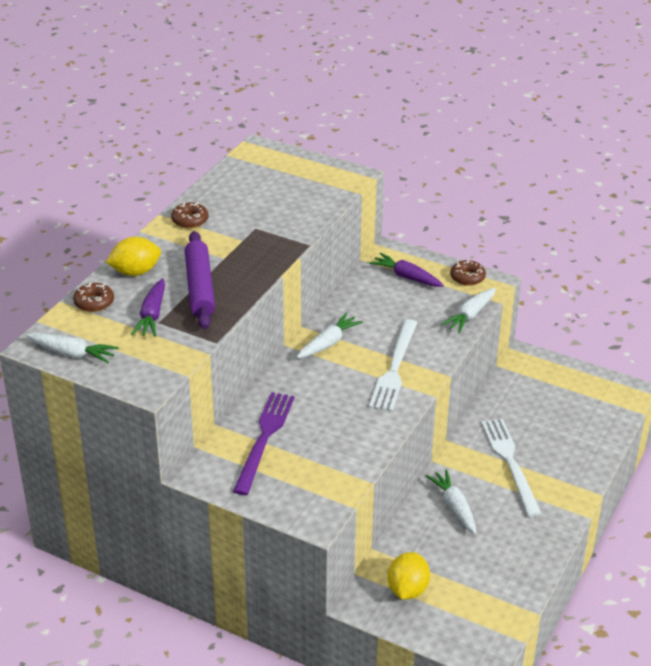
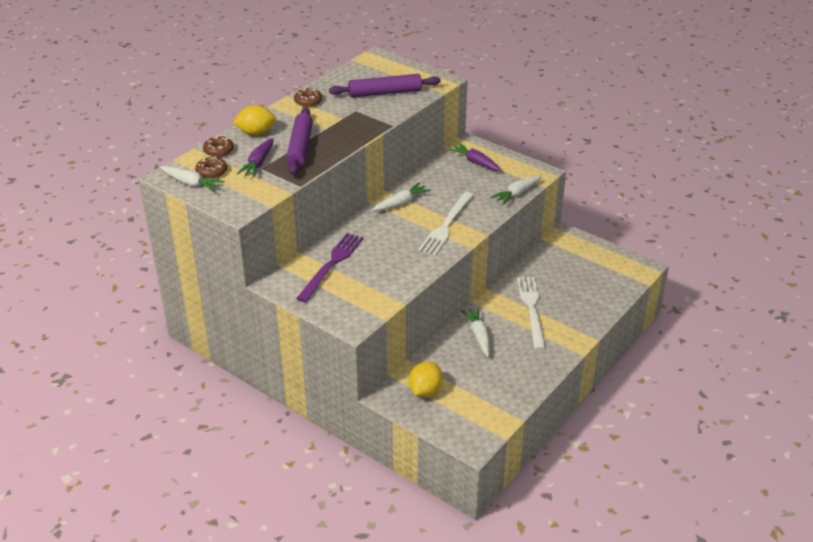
camera: 10 degrees right, 0 degrees up
(285, 199) = (385, 93): none -> purple rolling pin
(467, 277) = (523, 167): brown donut -> brown donut (211, 172)

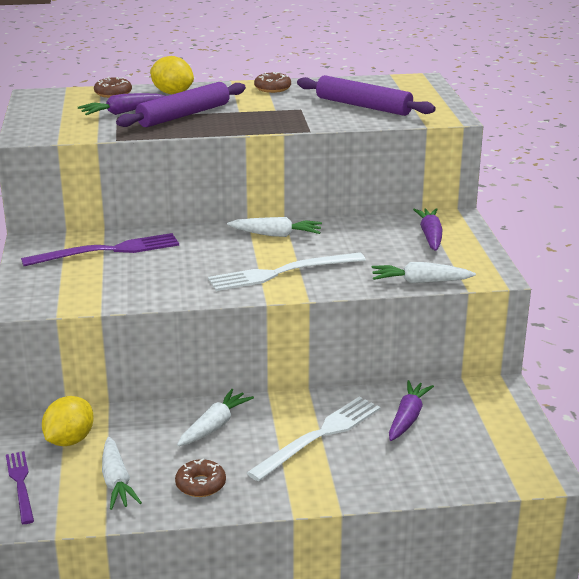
camera: 45 degrees right, 10 degrees down
(191, 184) = (38, 105): white carrot -> white carrot (116, 482)
(211, 172) = (72, 104): brown donut -> brown donut (200, 484)
(425, 391) = (69, 440): yellow lemon -> yellow lemon turned 45 degrees counterclockwise
(444, 428) = (20, 484): none -> purple fork
(552, 275) = (407, 418): none -> purple carrot

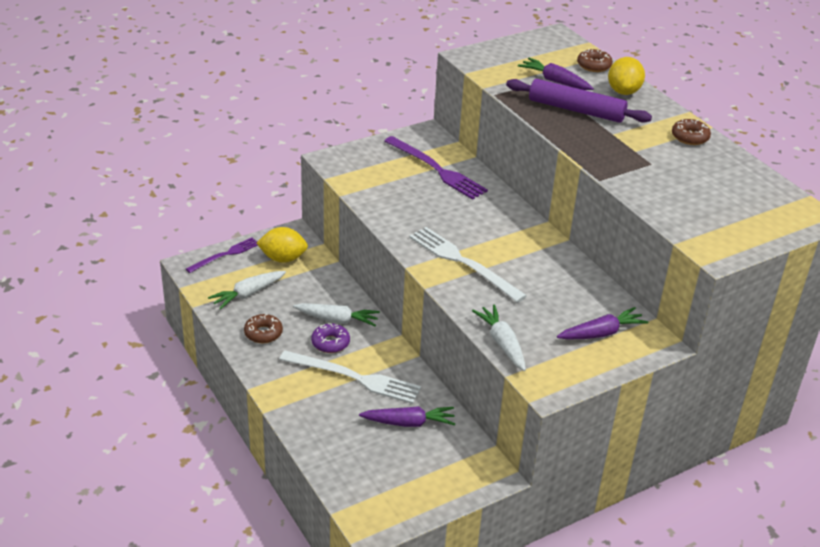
camera: 65 degrees right, 10 degrees up
(251, 439) = (330, 343): none -> purple donut
(276, 235) = (530, 243): white carrot -> none
(363, 106) = (694, 196): purple rolling pin -> none

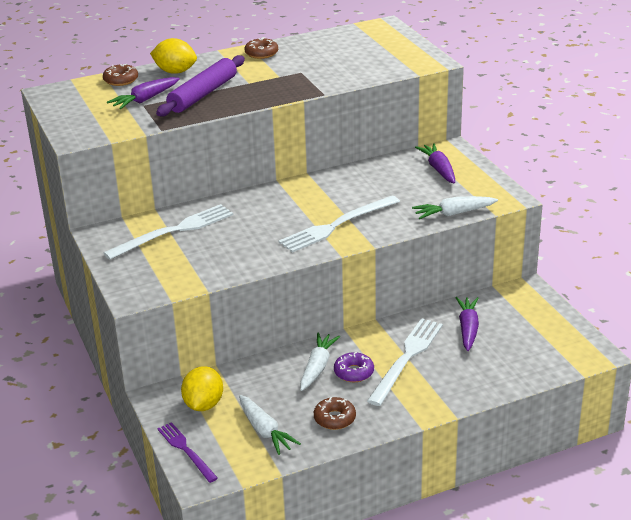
camera: 80 degrees left, 5 degrees down
(437, 169) = (174, 231): purple fork -> white fork

